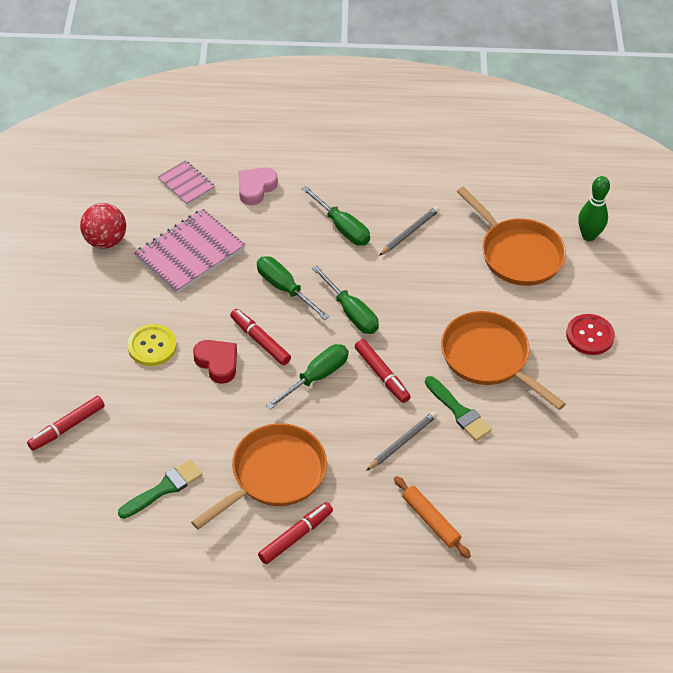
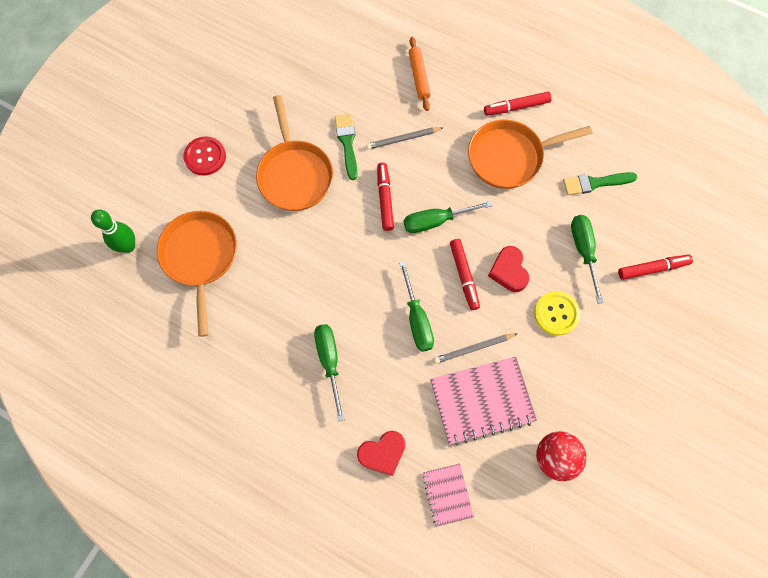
camera: 150 degrees left, 20 degrees up
(255, 188) = (382, 453): pink heart -> red heart
(351, 312) = (375, 267): green screwdriver -> green screwdriver (583, 251)
(409, 232) = (274, 326): grey pencil -> grey pencil (473, 348)

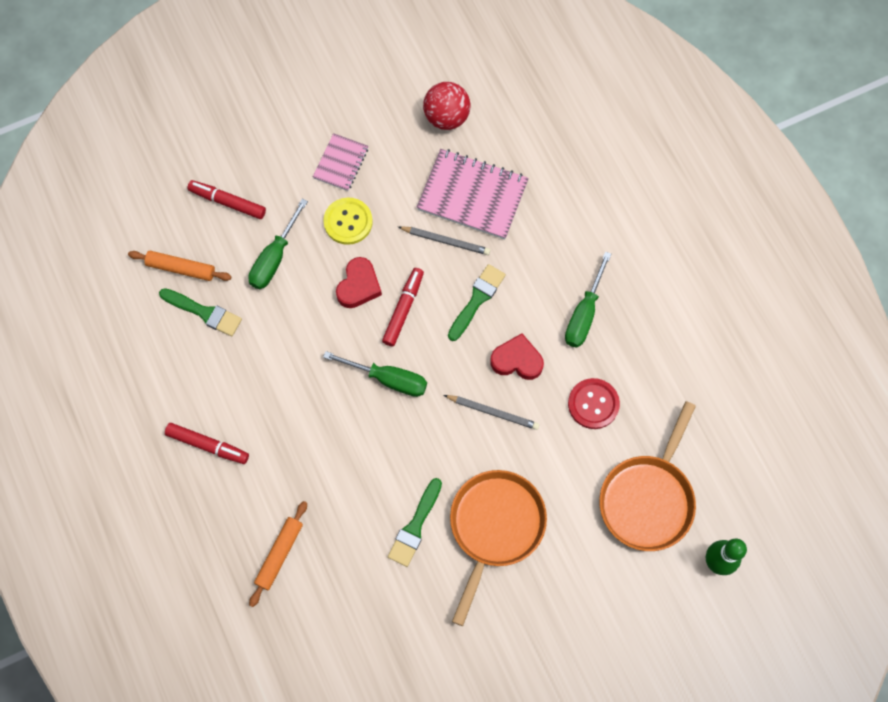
camera: 145 degrees left, 0 degrees up
(205, 157) = (578, 616): red button -> red button (593, 404)
(382, 453) = (588, 210): red heart -> red heart (517, 360)
(385, 199) = (421, 436): red marker -> none
(403, 139) = (353, 490): grey pencil -> grey pencil (493, 412)
(417, 319) = (477, 299): green screwdriver -> green brush
(447, 494) = (556, 147): pink notebook -> pink notebook (341, 163)
(510, 157) = (262, 395): orange pan -> none
(638, 201) = (181, 268): none -> orange rolling pin

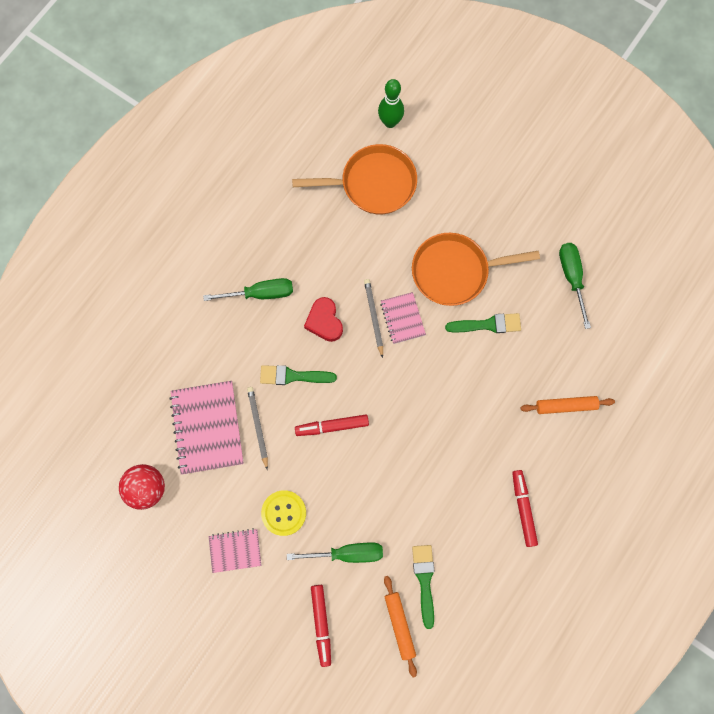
camera: 120 degrees left, 5 degrees up
(358, 286) = (333, 471): red heart -> none
(388, 379) = (393, 406): green screwdriver -> green screwdriver (571, 278)
(474, 441) = (402, 318): none -> pink notebook
(593, 404) = (326, 252): red button -> none

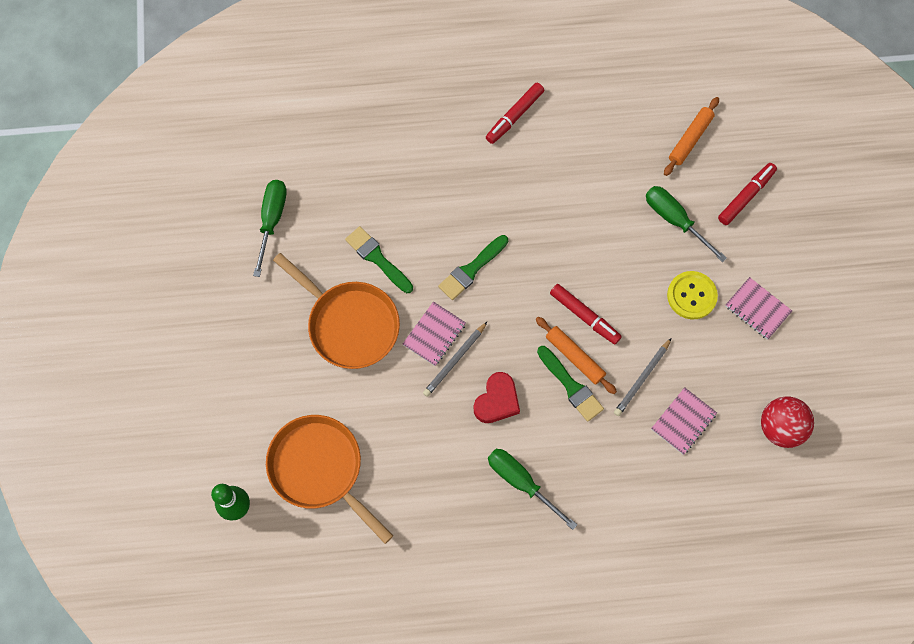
camera: 130 degrees left, 5 degrees down
(207, 428) = (683, 421): pink notebook -> pink notebook, size x0.56
(424, 580) = (640, 146): green brush -> green brush (471, 269)
(566, 406) = (397, 144): orange rolling pin -> orange rolling pin (574, 357)
(571, 278) = (272, 221): green screwdriver -> green screwdriver turned 150 degrees clockwise

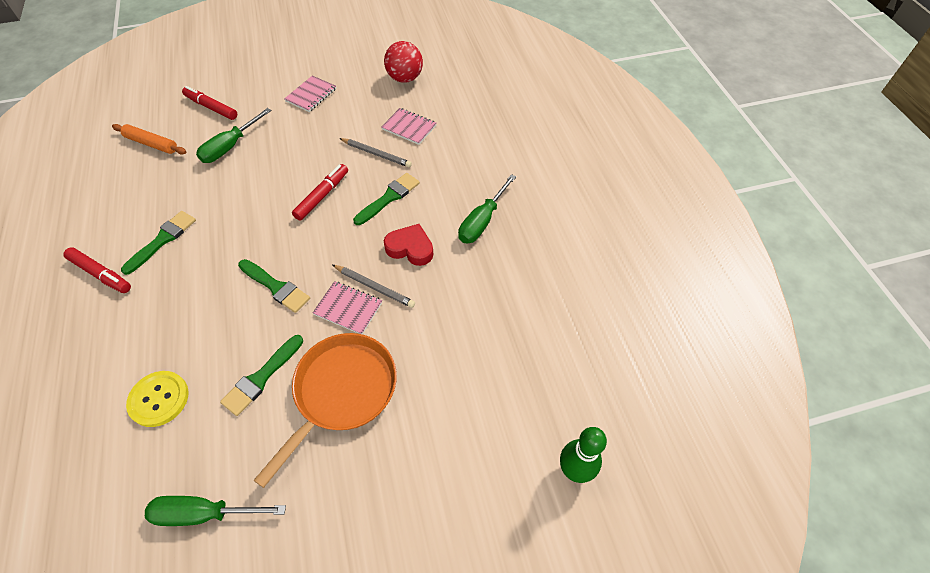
camera: 100 degrees left, 15 degrees down
(320, 469) = (510, 390): orange pan -> none
(547, 164) = (162, 240): none -> green brush
(574, 357) = (361, 198): orange rolling pin -> none
(691, 296) = (301, 131): yellow button -> yellow button (159, 399)

